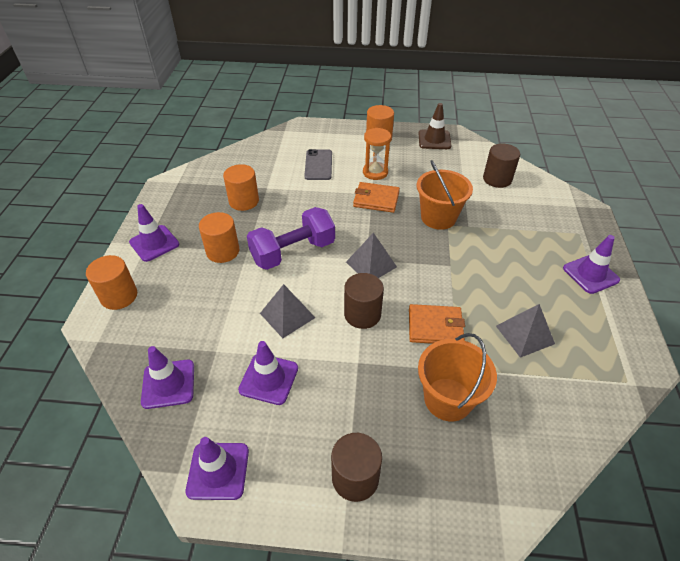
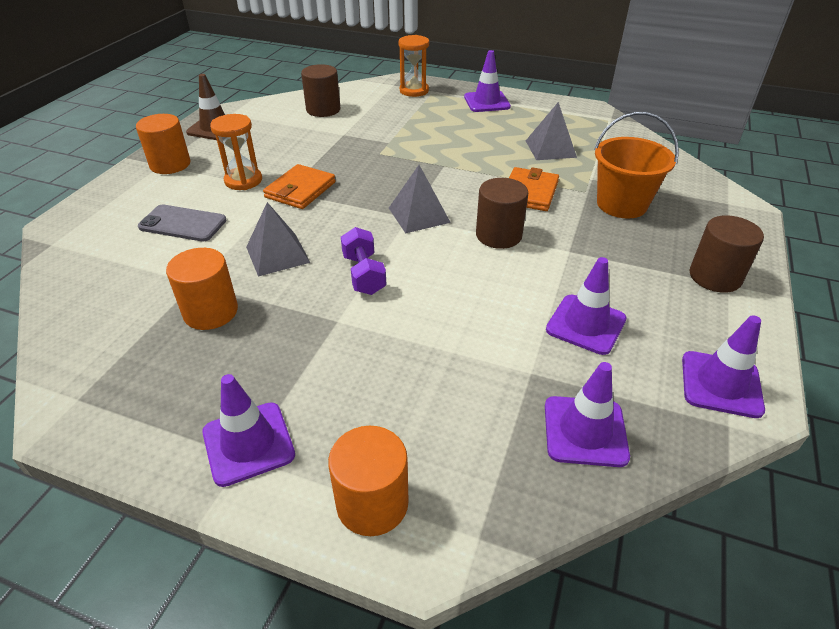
camera: 75 degrees left, 5 degrees down
(223, 251) = (323, 348): orange cylinder -> none
(287, 315) = (482, 295): grey pyramid -> grey pyramid (277, 254)
(293, 252) = (364, 274): purple dumbbell -> purple dumbbell, size x0.59
(438, 217) = (363, 156): orange bucket -> none
(573, 221) = (414, 91): none -> orange hourglass

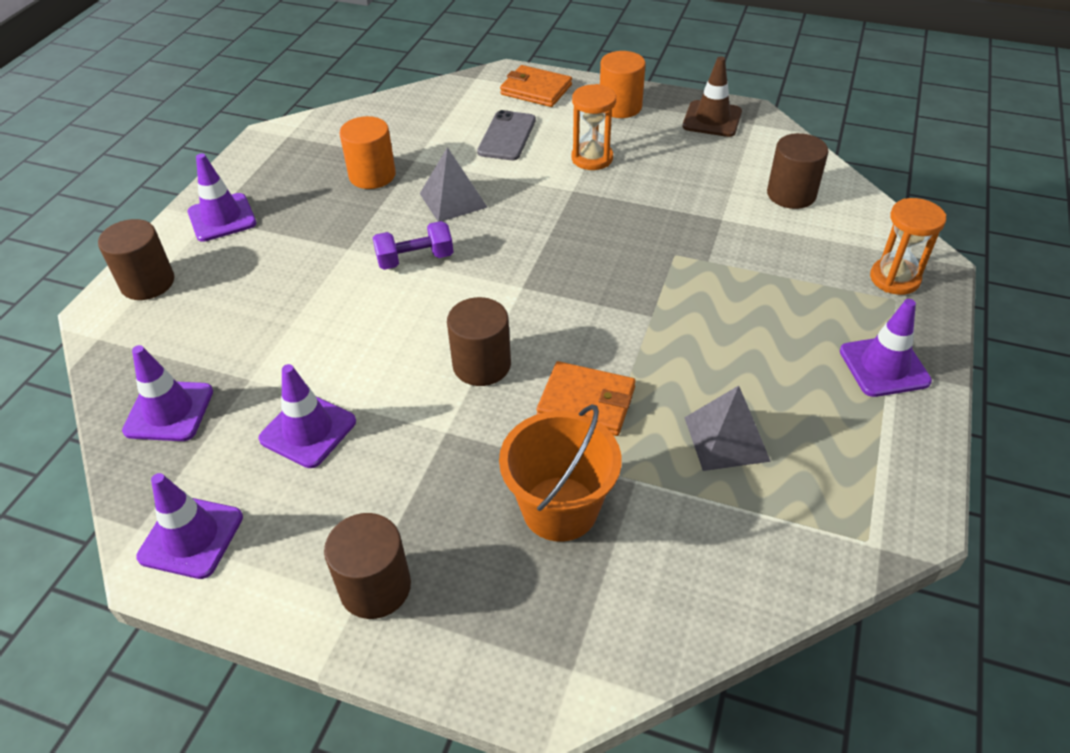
camera: 90 degrees right, 5 degrees up
(300, 190) = (576, 200): orange wallet -> orange wallet (536, 90)
(372, 503) = (147, 283): orange cylinder -> brown cylinder
(419, 215) = (526, 295): grey pyramid -> none

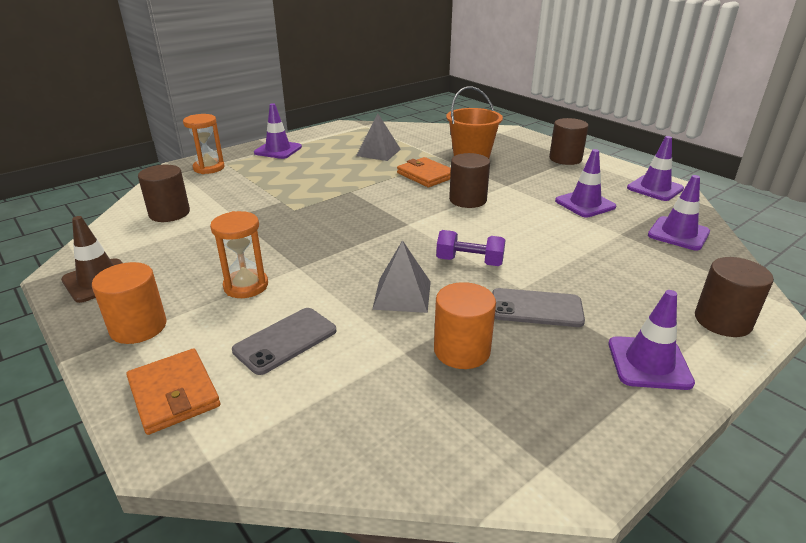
camera: 150 degrees left, 15 degrees down
(326, 232) = (536, 308): none -> grey phone

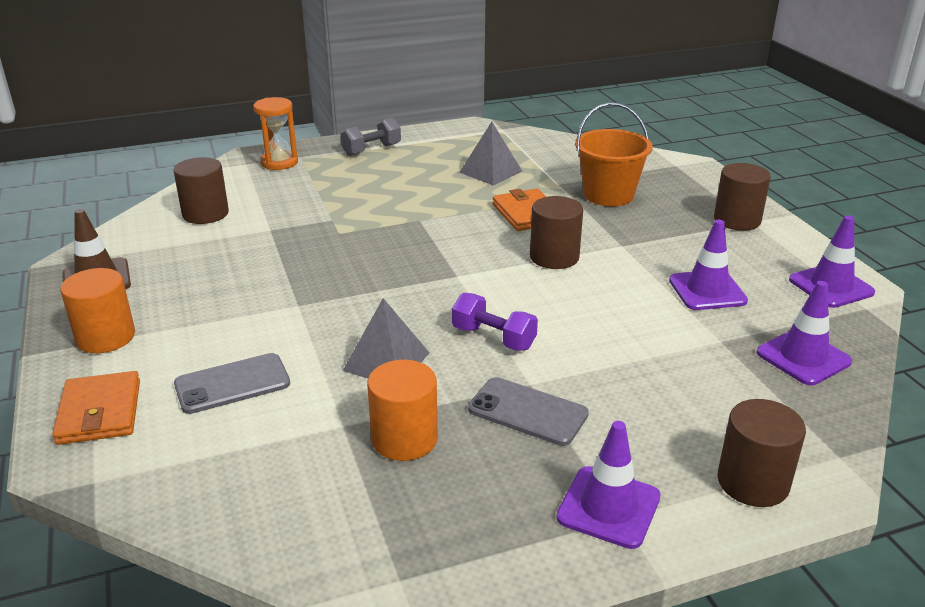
camera: 20 degrees right, 0 degrees up
(246, 286) = (231, 315): orange hourglass -> none
(278, 150) = (371, 150): purple traffic cone -> grey dumbbell

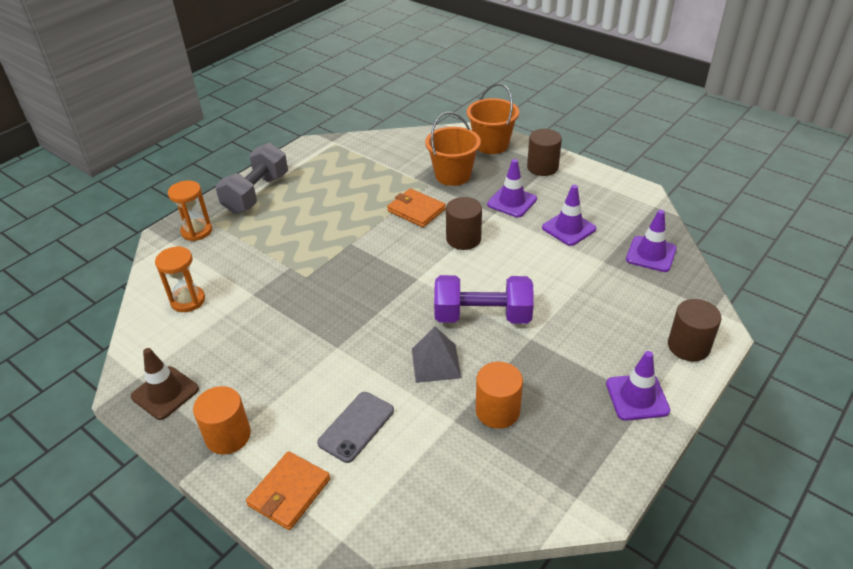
camera: 30 degrees left, 10 degrees up
(99, 412) = (289, 492): orange wallet -> orange wallet turned 75 degrees clockwise
(205, 214) = (188, 300): brown cylinder -> orange hourglass
(371, 150) = (256, 194): grey dumbbell -> grey dumbbell, size x1.70
(490, 171) = (360, 183): grey pyramid -> none
(493, 338) = (482, 316): purple dumbbell -> purple dumbbell, size x1.70
(528, 412) = (546, 358): grey phone -> none
(691, 180) = (491, 144): none -> orange bucket
(831, 286) = (627, 198): purple traffic cone -> purple traffic cone (512, 202)

